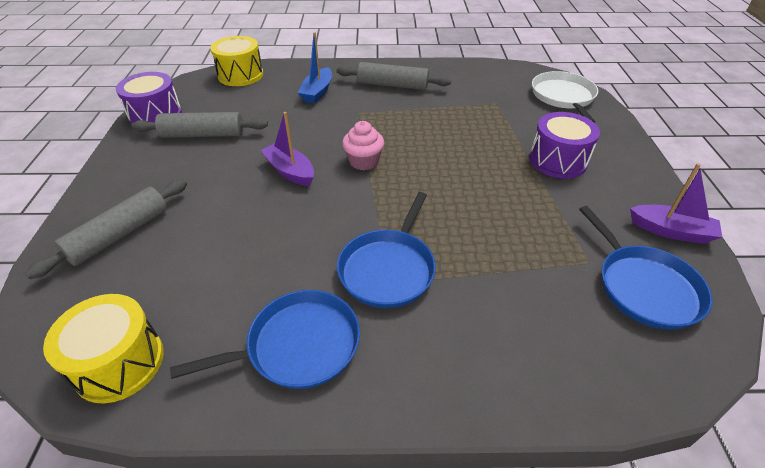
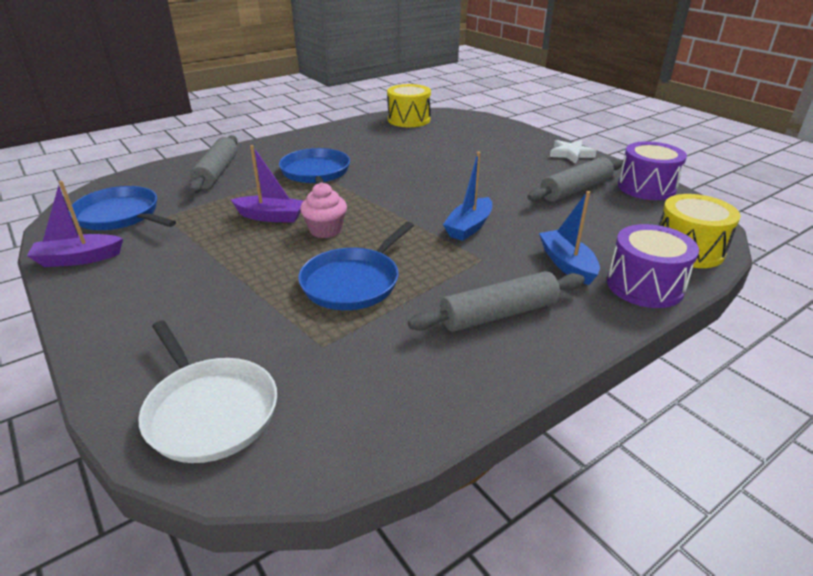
camera: 145 degrees right, 10 degrees down
(114, 174) = (570, 154): none -> white star
(119, 235) = (497, 139): grey rolling pin -> grey rolling pin (217, 172)
(290, 171) = (458, 192): purple boat -> purple boat (271, 217)
(298, 345) = (335, 141): blue pan -> blue pan (353, 282)
(332, 136) = (469, 227): none -> blue boat
(363, 161) = (409, 218): pink cupcake -> pink cupcake (325, 230)
(558, 160) = (203, 288): purple drum -> purple drum (644, 286)

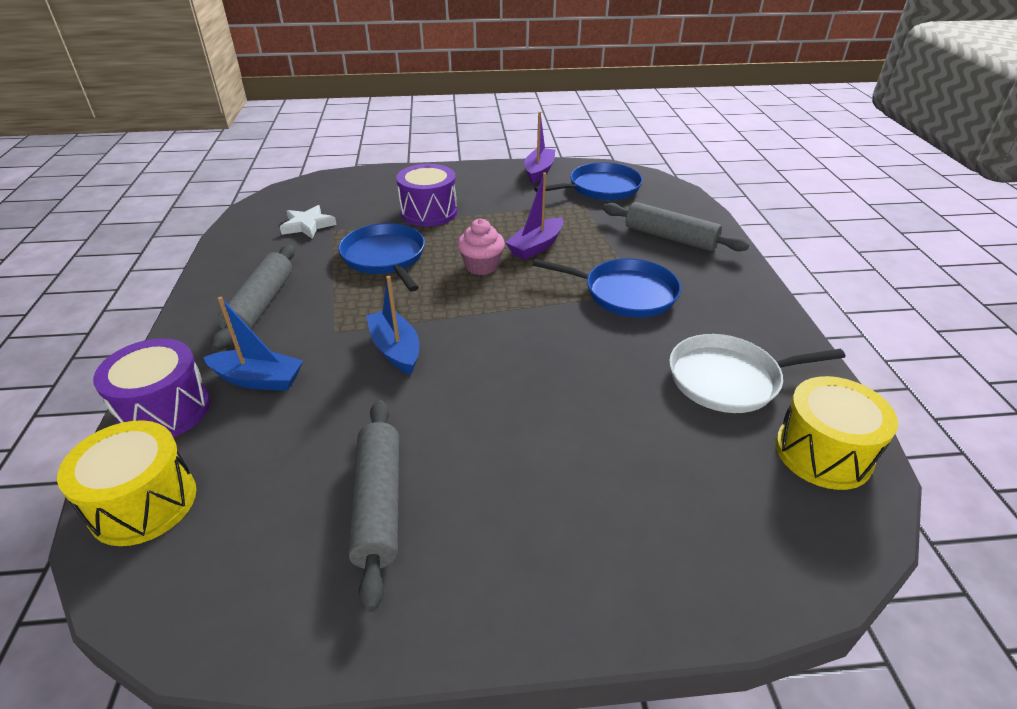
camera: 120 degrees right, 5 degrees up
(209, 410) = (329, 191): white pan -> white pan (729, 379)
(570, 154) = (506, 608): white star -> white star (308, 225)
(646, 188) = (291, 615): purple drum -> purple drum (429, 212)

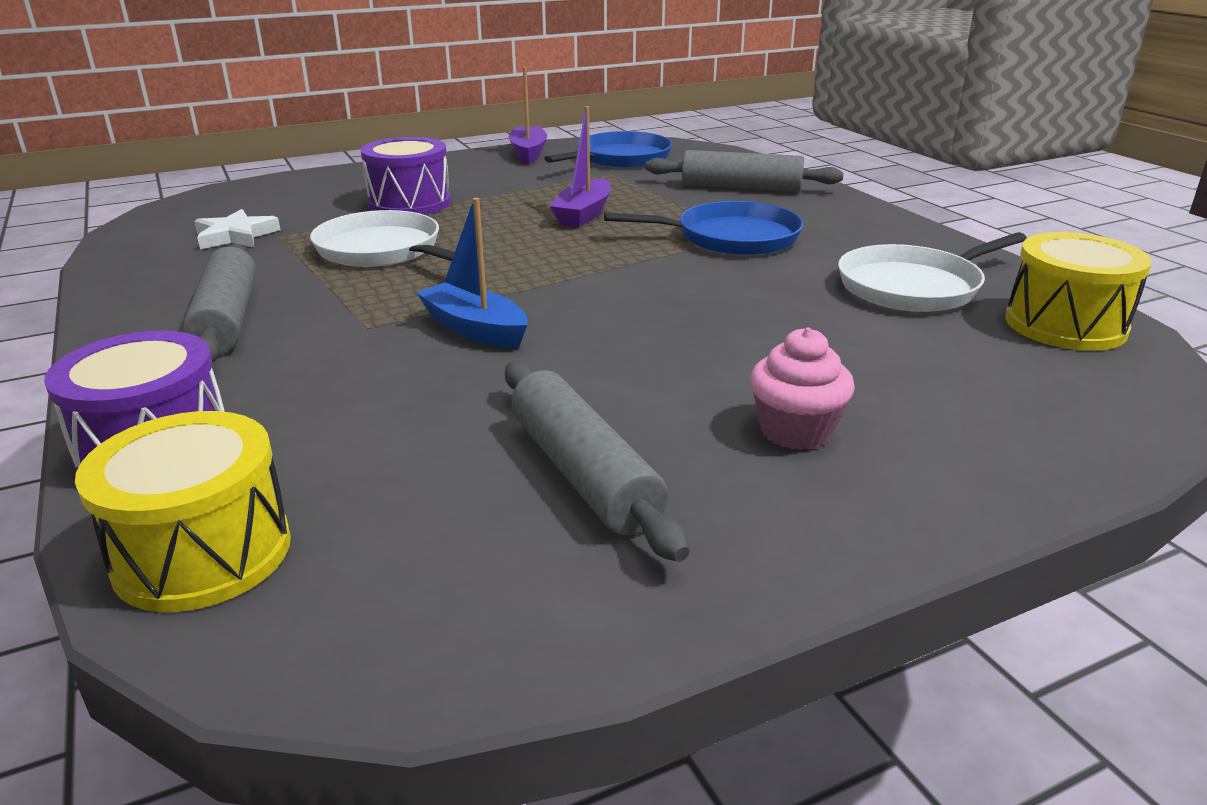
camera: 20 degrees left, 10 degrees down
(259, 379) = (289, 391): blue boat -> none
(385, 257) = (382, 250): blue pan -> white pan
(481, 266) = (527, 240): pink cupcake -> pink cupcake (795, 431)

